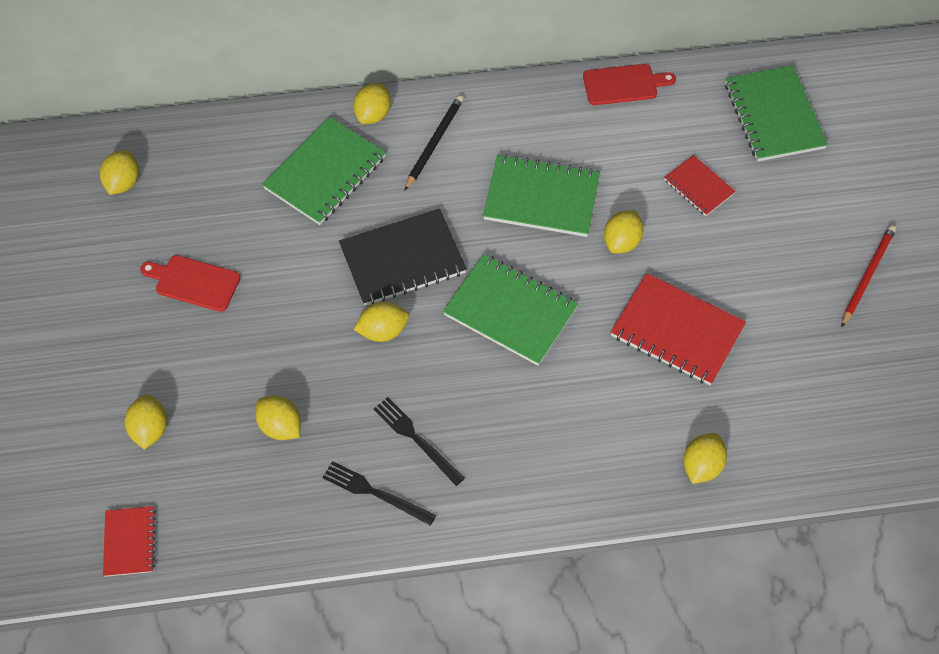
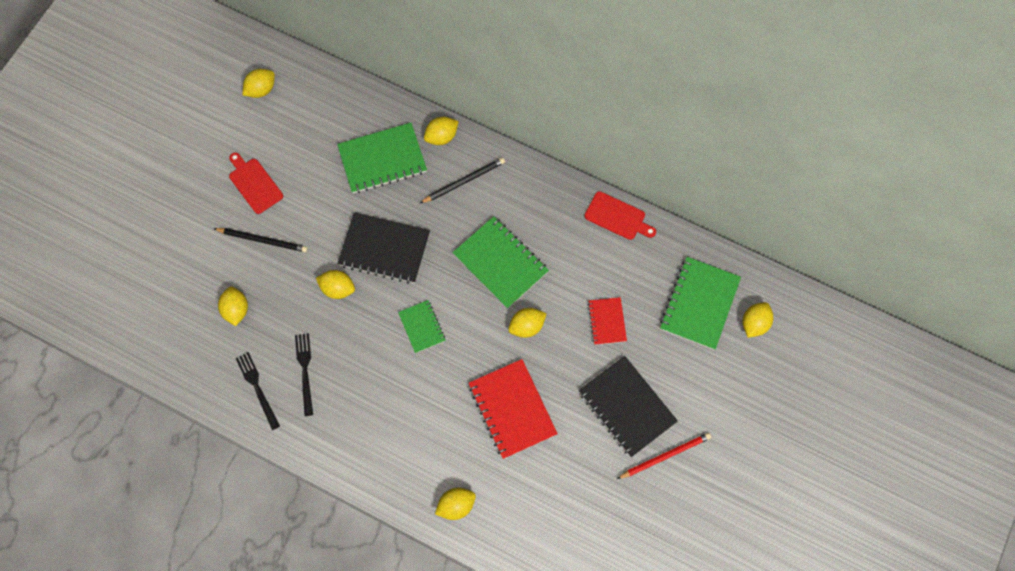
camera: 35 degrees right, 10 degrees up
(130, 542) = (107, 324): red notebook -> none
(150, 429) = (165, 262): yellow lemon -> yellow lemon (754, 323)
(253, 334) = (263, 240): none -> black pencil
(510, 311) = (422, 327): green notebook -> green notebook, size x0.56
(789, 254) = (626, 407): none -> black notebook

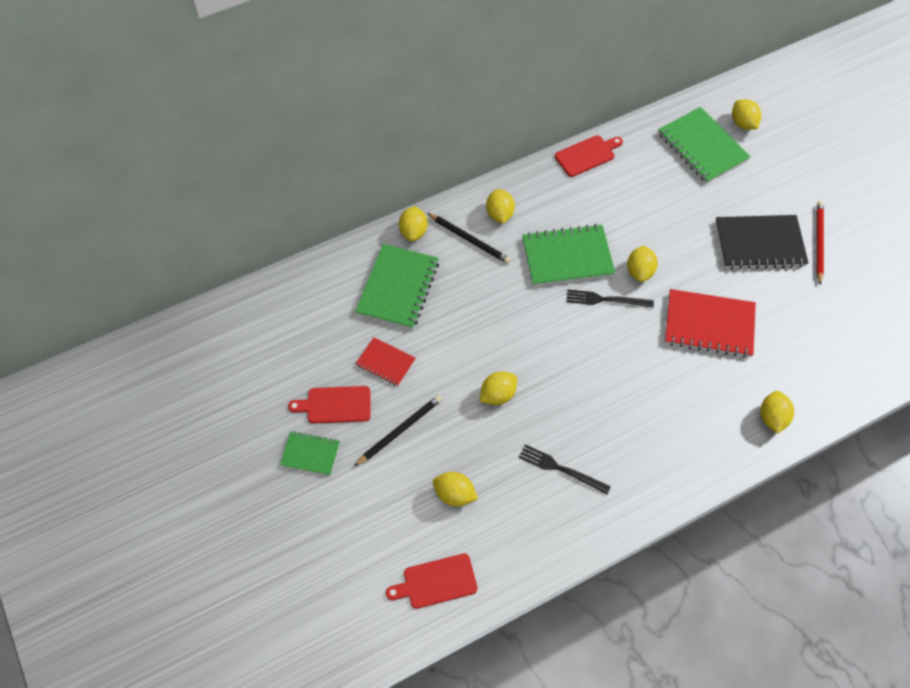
camera: 55 degrees left, 10 degrees down
(162, 340) = (436, 582): none -> red cutting board
(257, 388) = (549, 521): black fork -> black fork (606, 300)
(261, 90) = (242, 344): yellow lemon -> yellow lemon (499, 214)
(384, 249) = (487, 336): black notebook -> none
(422, 327) = (584, 349): green notebook -> green notebook (310, 454)
(464, 181) = (469, 239): black pencil -> black pencil turned 120 degrees clockwise
(607, 321) = (674, 214): red notebook -> red notebook (385, 363)

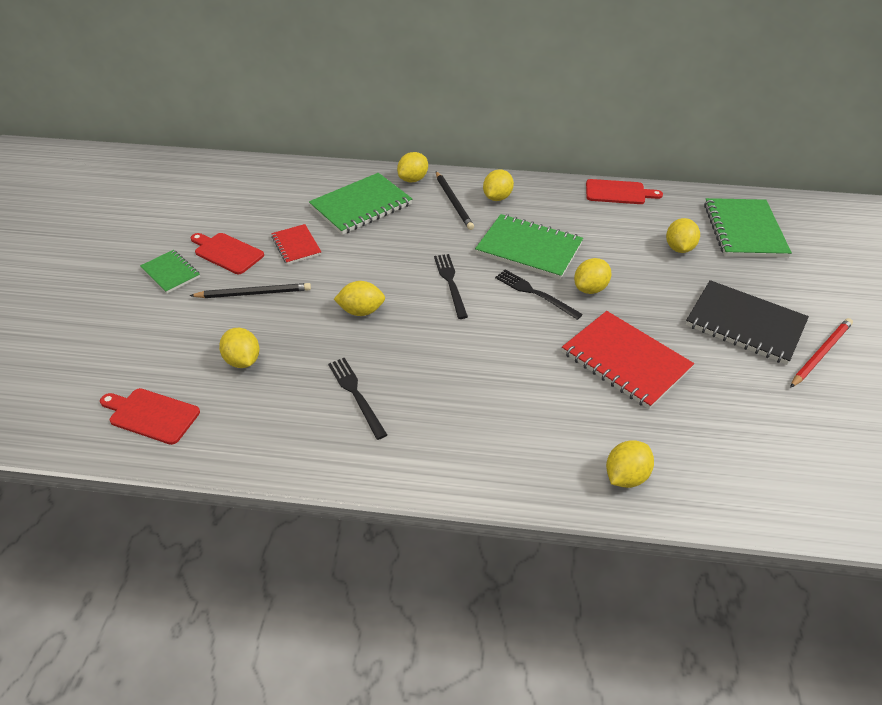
camera: 35 degrees right, 15 degrees down
(539, 327) = (450, 283): none -> black fork
(743, 123) = (806, 231): yellow lemon -> yellow lemon (679, 248)

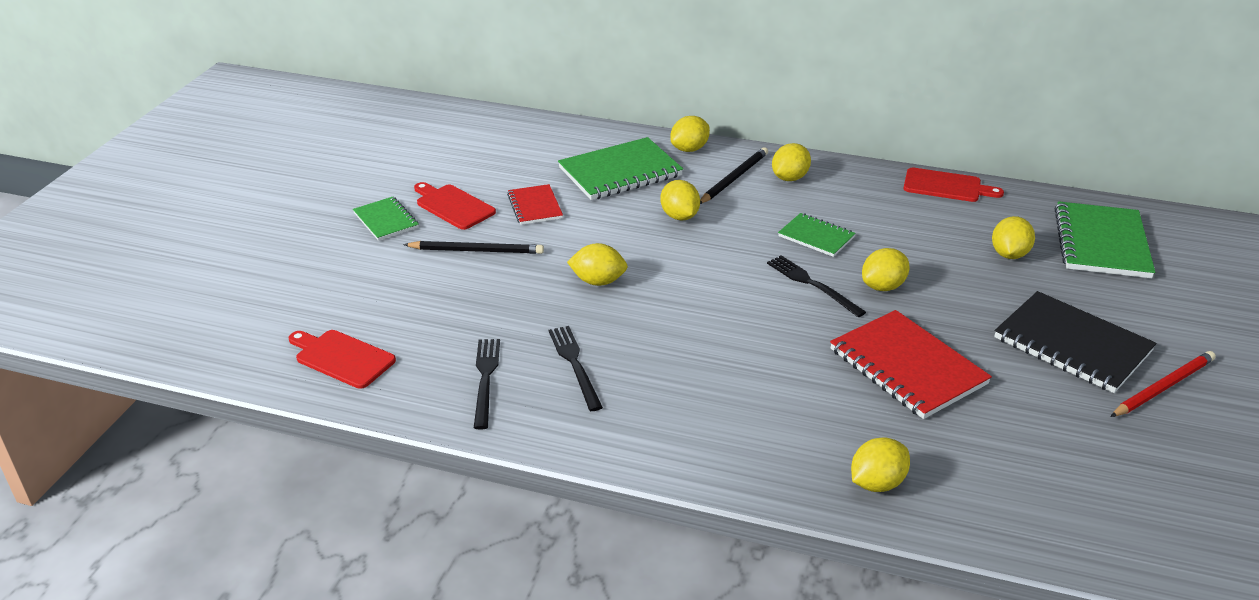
camera: 10 degrees right, 10 degrees down
(243, 360) = (452, 316): yellow lemon -> yellow lemon (679, 216)
(450, 283) = (711, 263): black fork -> black fork (485, 379)
(453, 202) = (734, 178): black pencil -> black pencil turned 135 degrees counterclockwise
(529, 249) = (816, 237): green notebook -> green notebook, size x0.56

